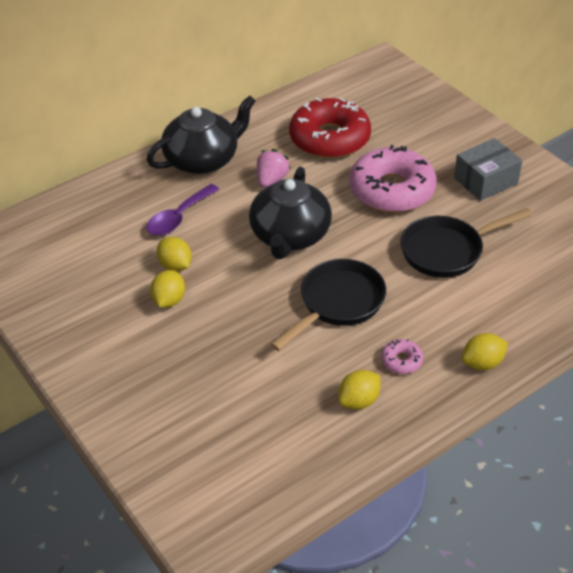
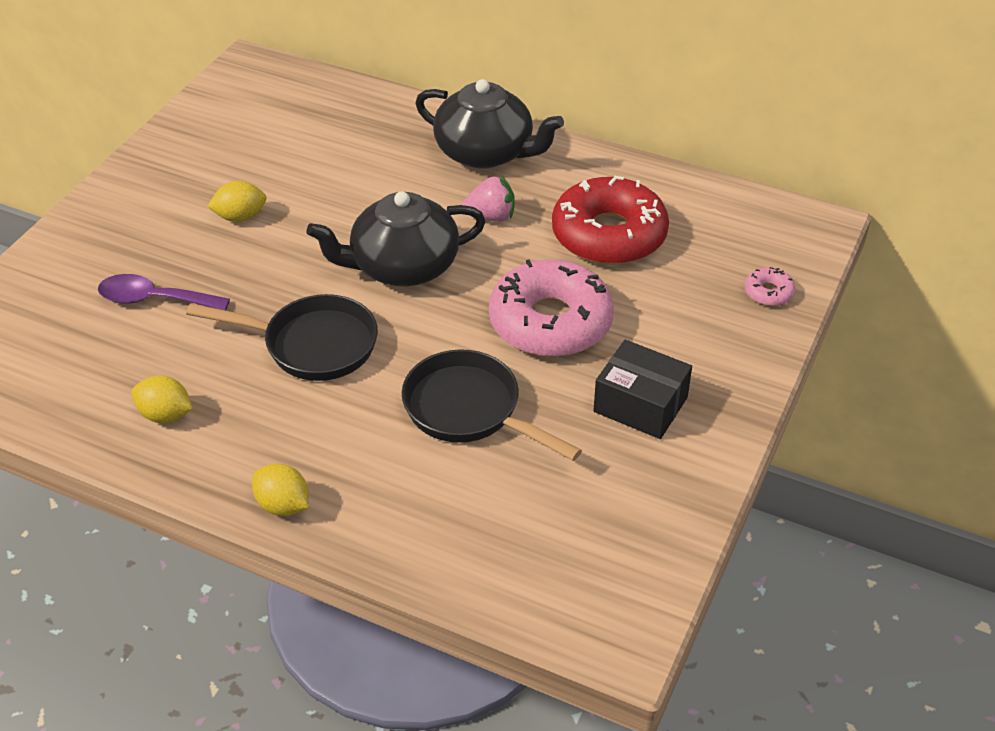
camera: 60 degrees right, 0 degrees up
(175, 265) = (296, 201): yellow lemon -> none
(178, 218) = (373, 173): purple spoon -> purple spoon (154, 299)
(401, 361) = (248, 430): pink donut -> pink donut (768, 292)
(485, 181) = (640, 404): grey box -> black box

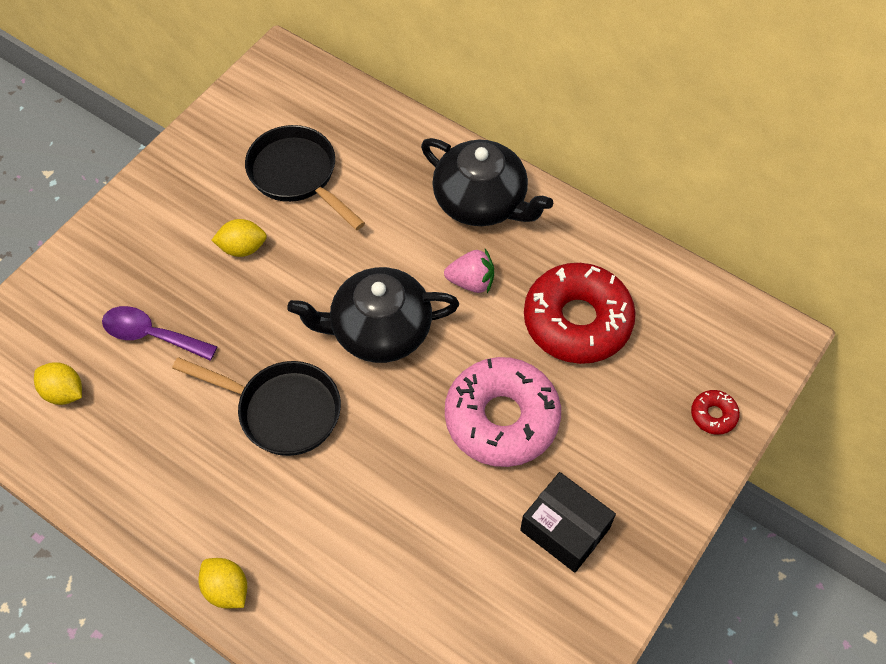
camera: 10 degrees right, 15 degrees up
(165, 415) = (141, 470): yellow lemon -> yellow lemon (64, 392)
(469, 410) = (408, 510): black pan -> black pan (297, 175)
(768, 292) = (713, 415): pink donut -> red donut

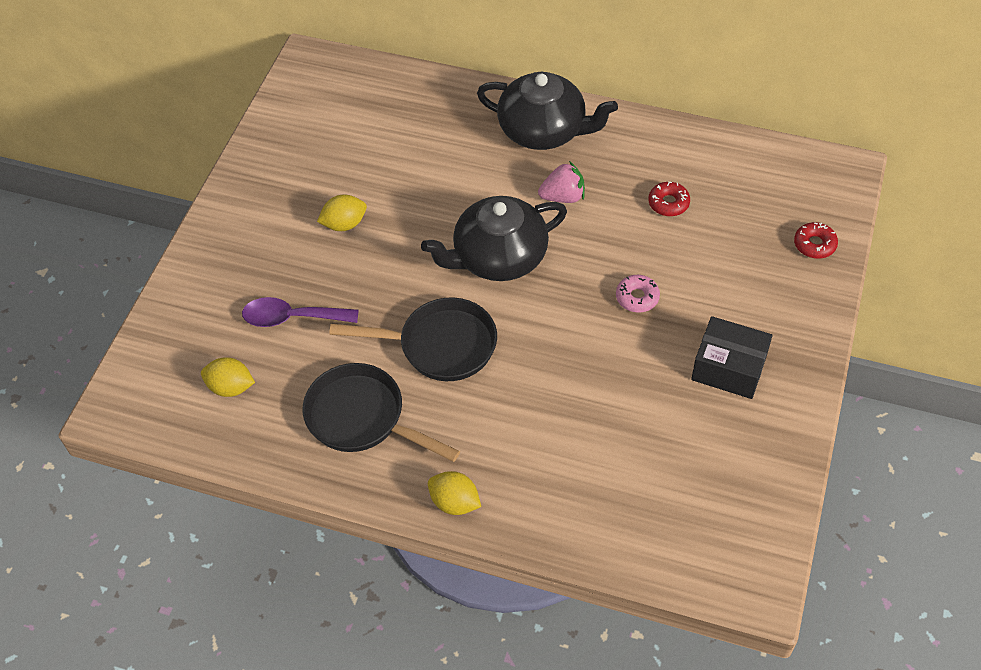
camera: 15 degrees left, 5 degrees down
(297, 175) = (368, 152): black pan -> black pan (362, 418)
(501, 418) = (637, 297): pink donut -> pink donut, size x0.41
(577, 321) = (668, 203): red donut -> red donut, size x0.41

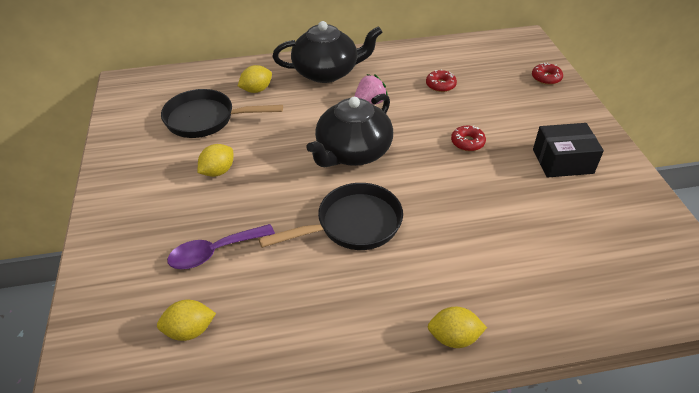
camera: 30 degrees left, 10 degrees down
(362, 418) = (327, 304): black pan -> black pan (206, 119)
(446, 127) = (256, 90): none -> yellow lemon
(637, 297) = (467, 142): pink donut -> red donut

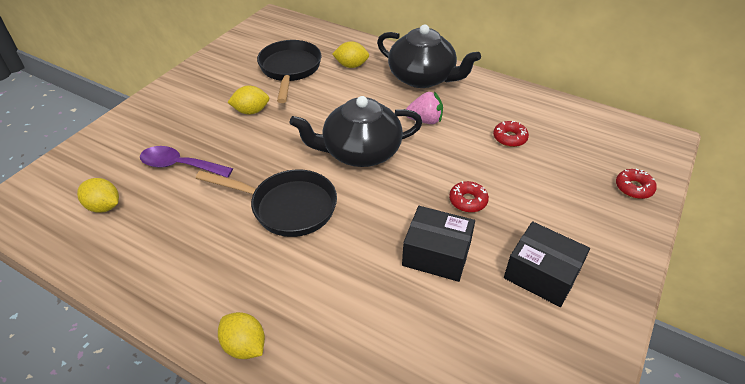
camera: 40 degrees right, 0 degrees up
(206, 119) = (290, 70): black pan -> black pan turned 45 degrees clockwise
(492, 189) = (436, 254): none -> black box

